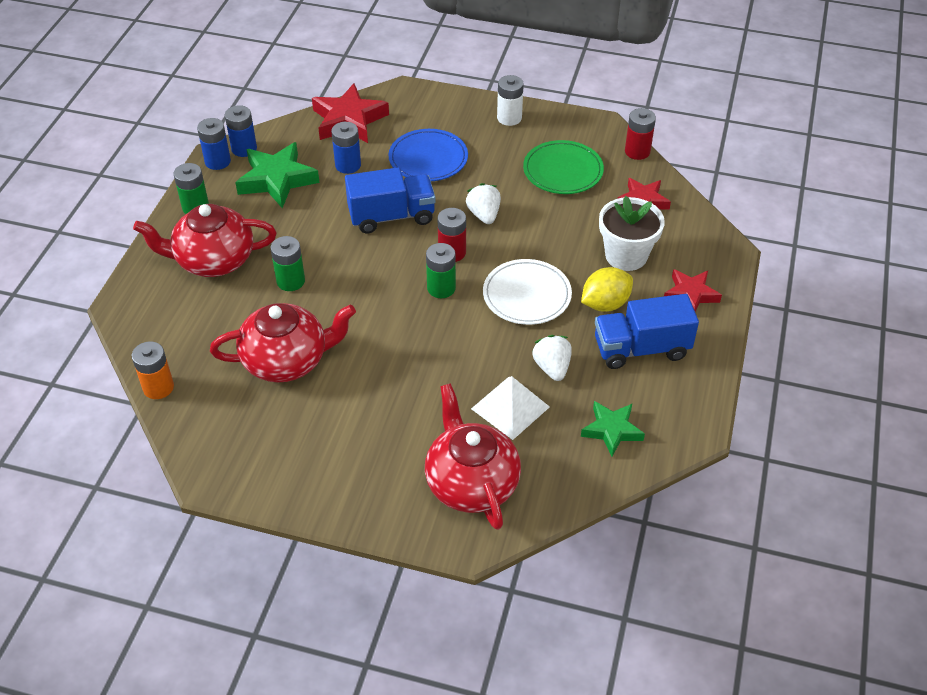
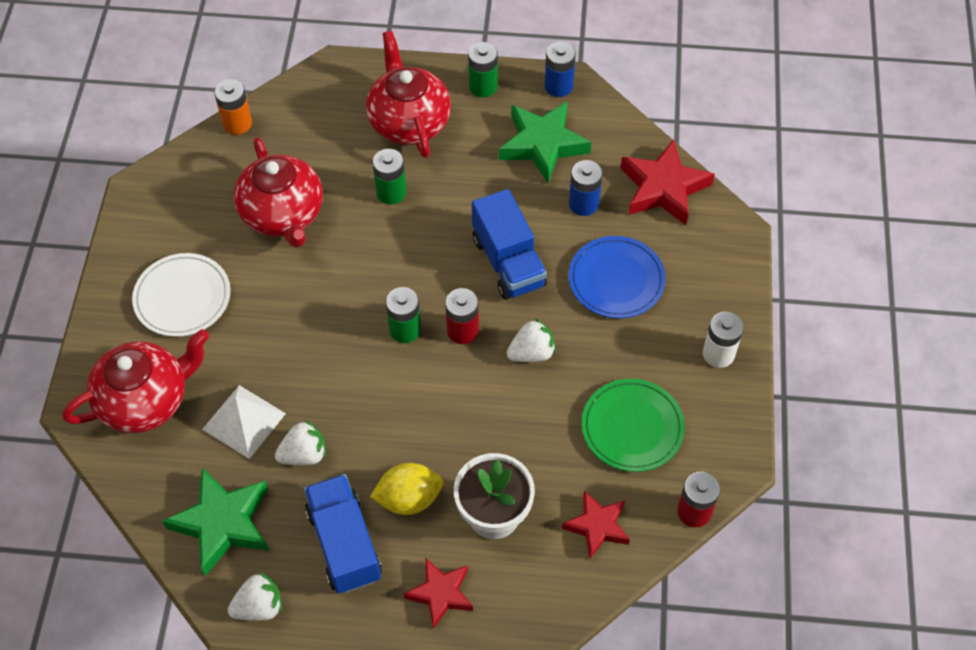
camera: 80 degrees right, 10 degrees up
(244, 149) = (585, 103): blue battery -> none
(527, 295) = (409, 415): white plate -> white plate (182, 297)
(605, 304) = (409, 499): yellow lemon -> yellow lemon turned 60 degrees counterclockwise
(611, 430) = (223, 523): green star -> green star, size x1.58
(693, 410) = (259, 607): none -> white strawberry

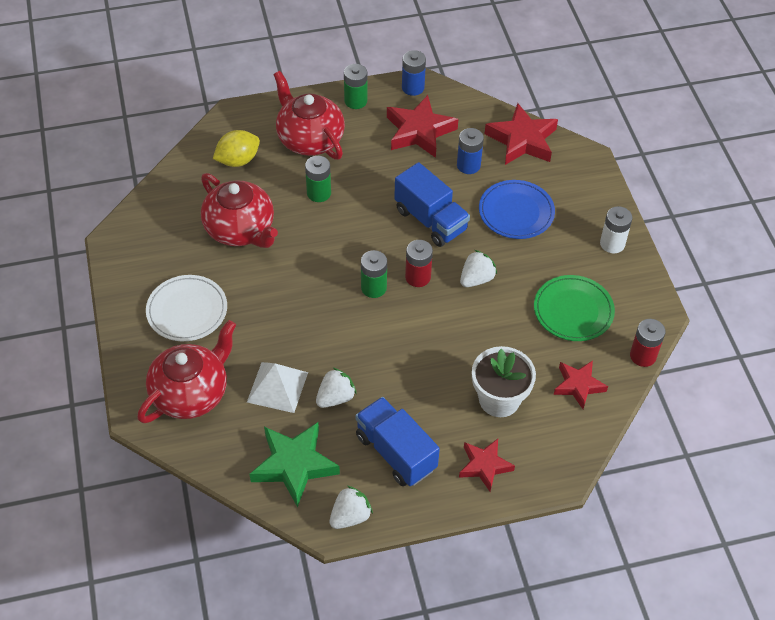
camera: 20 degrees left, 5 degrees down
(237, 123) = (173, 173): orange battery -> none
(409, 499) = (430, 406): yellow lemon -> yellow lemon (238, 160)
(542, 144) = (419, 131): green star -> red star

